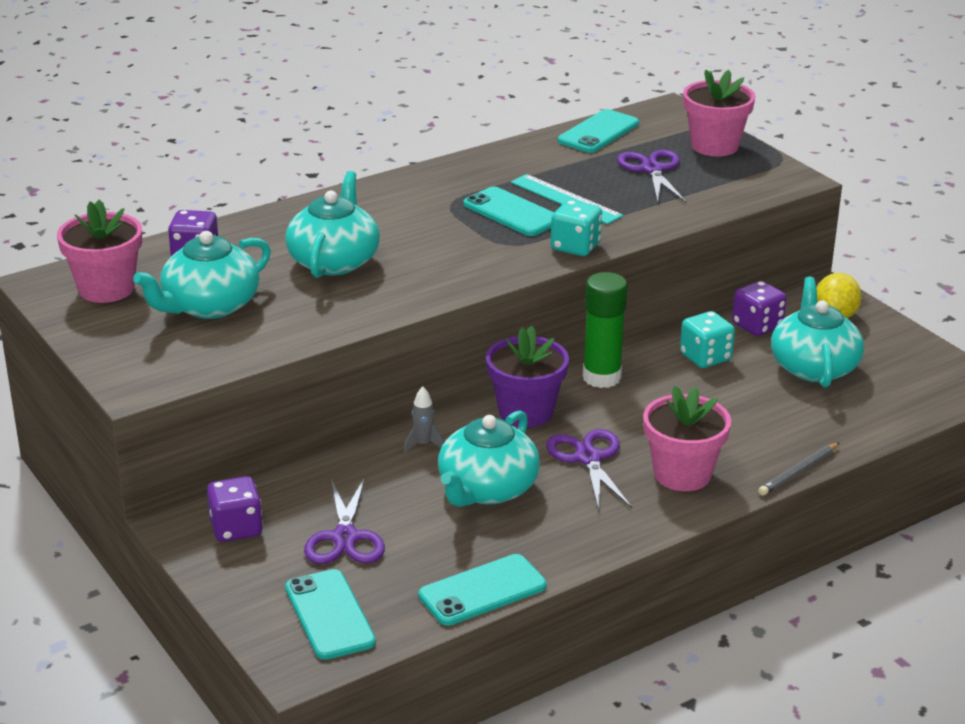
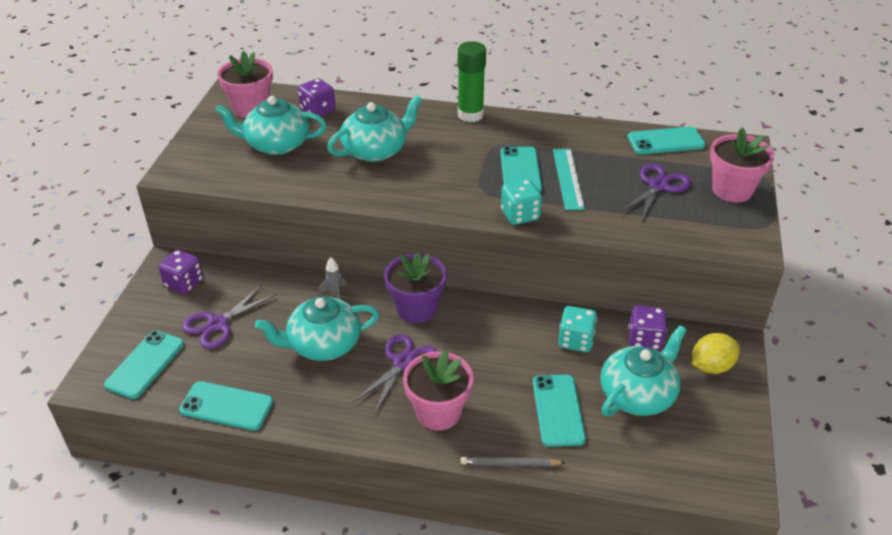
camera: 45 degrees right, 10 degrees up
(601, 377) = (492, 314): green glue stick -> green glue stick (470, 115)
(773, 414) = (558, 410): none -> turquoise phone

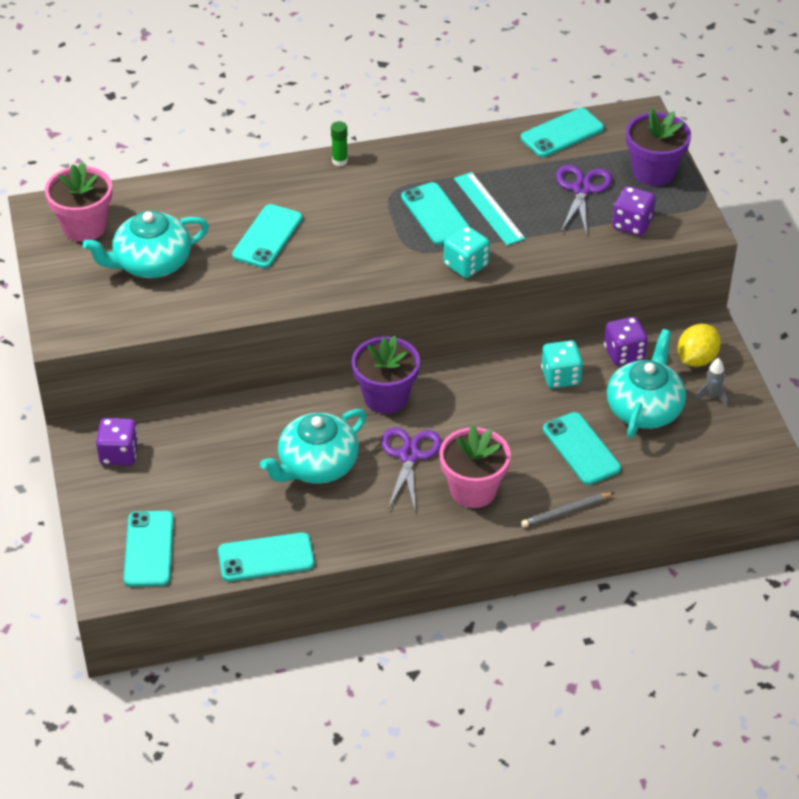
camera: 25 degrees left, 5 degrees up
(218, 324) = (192, 483): purple scissors -> none
(318, 110) = (165, 206): purple dice -> purple dice (632, 224)
(335, 294) = (291, 410): grey rocket -> grey rocket (711, 396)
(376, 150) = (267, 237): turquoise teapot -> turquoise phone
(470, 115) = (340, 161): green glue stick -> green glue stick, size x0.51
(732, 190) = (653, 172): pink flower pot -> purple flower pot

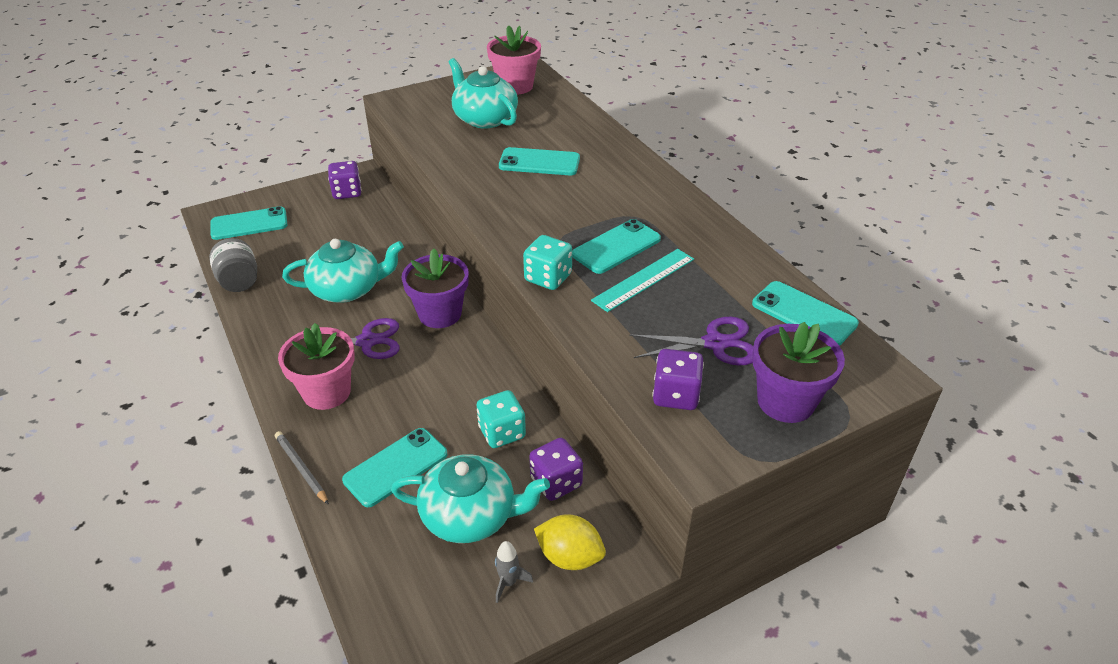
camera: 75 degrees right, 5 degrees down
(266, 557) = (239, 281): turquoise phone -> grey jar
(317, 465) = (347, 289): turquoise teapot -> turquoise teapot turned 135 degrees clockwise
(340, 161) = (662, 181): green glue stick -> none

